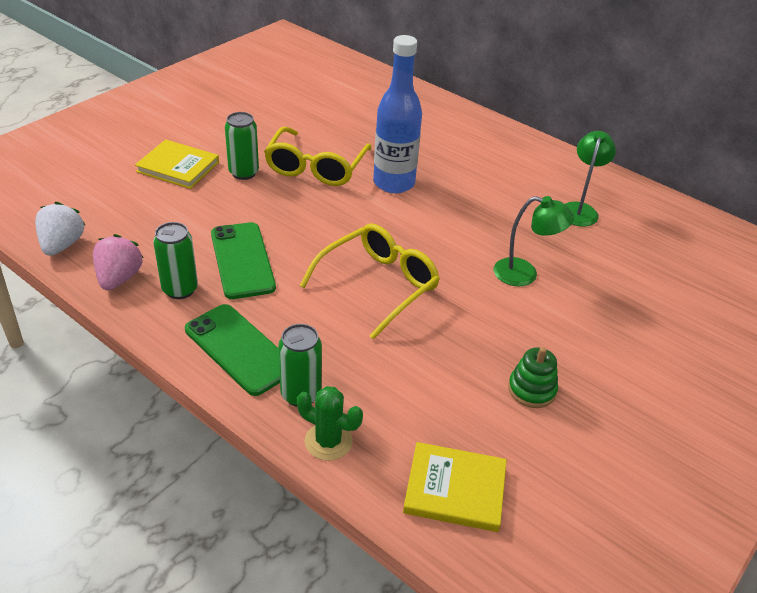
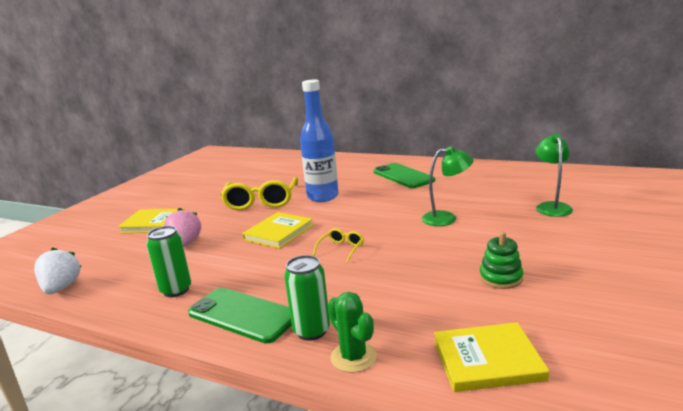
camera: 10 degrees left, 20 degrees down
(119, 278) = (118, 296): pink strawberry -> pink strawberry (185, 244)
(242, 260) = (224, 261): green phone -> green phone (403, 176)
(243, 173) = (207, 215): green can -> none
(318, 232) = (278, 232): none -> yellow book
(328, 441) = (353, 357): green cactus -> green cactus turned 45 degrees clockwise
(378, 285) = (341, 249): yellow glasses -> yellow glasses, size x0.47
(579, 209) = (460, 181): green lamp -> green lamp (551, 206)

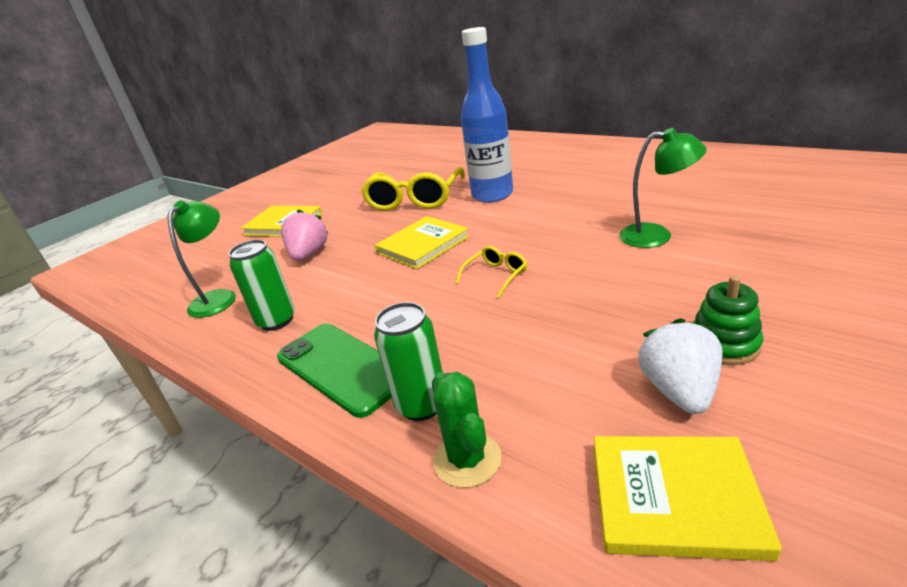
camera: 15 degrees right, 10 degrees up
(61, 288) = (158, 305): white strawberry -> white strawberry (679, 391)
(403, 176) = (607, 167): green phone -> none
(551, 206) = (829, 223): green lamp -> green lamp (219, 298)

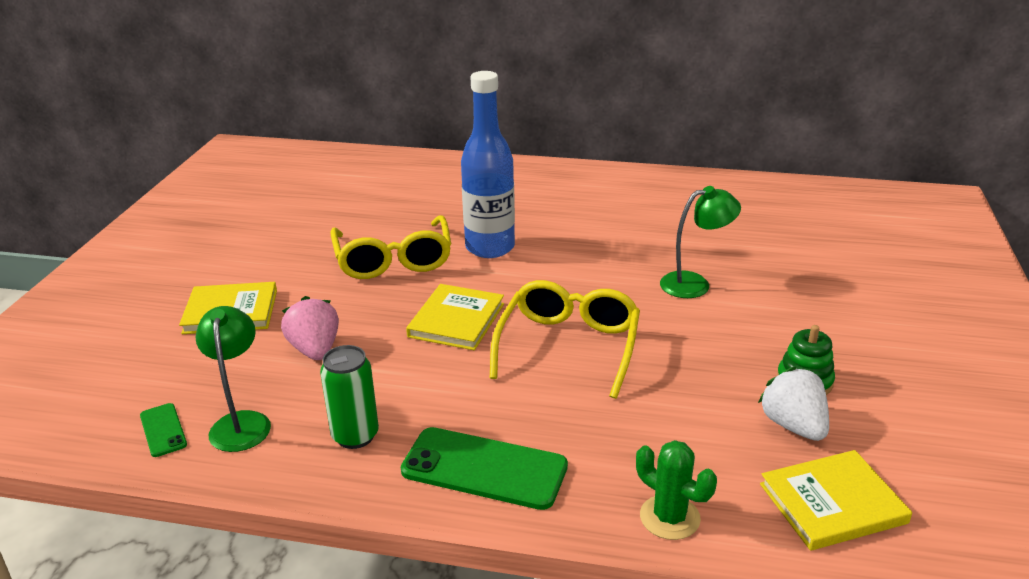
camera: 30 degrees left, 0 degrees up
(173, 295) = (163, 430): none -> green phone
(422, 405) = (595, 484): green can -> none
(496, 276) = (568, 346): yellow glasses -> yellow glasses, size x2.14

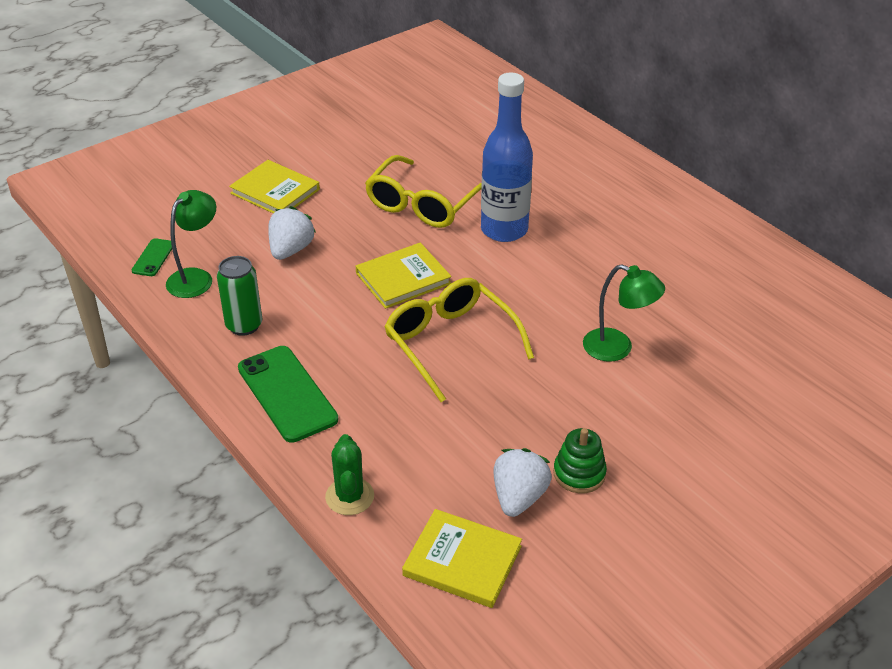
camera: 40 degrees right, 10 degrees up
(315, 350) = (291, 250): pink strawberry -> white strawberry
(568, 346) = (450, 343): yellow glasses -> yellow glasses turned 90 degrees counterclockwise

